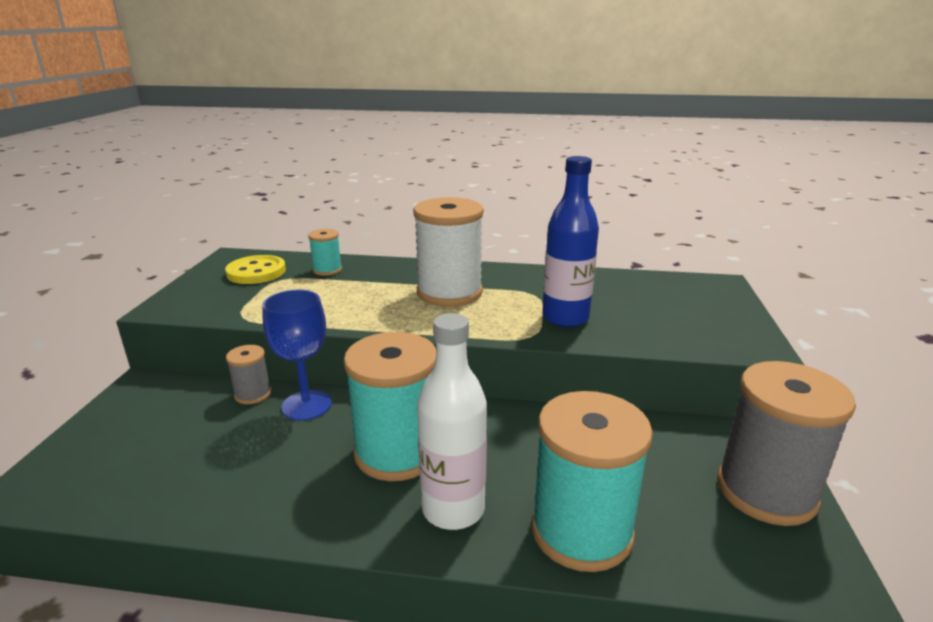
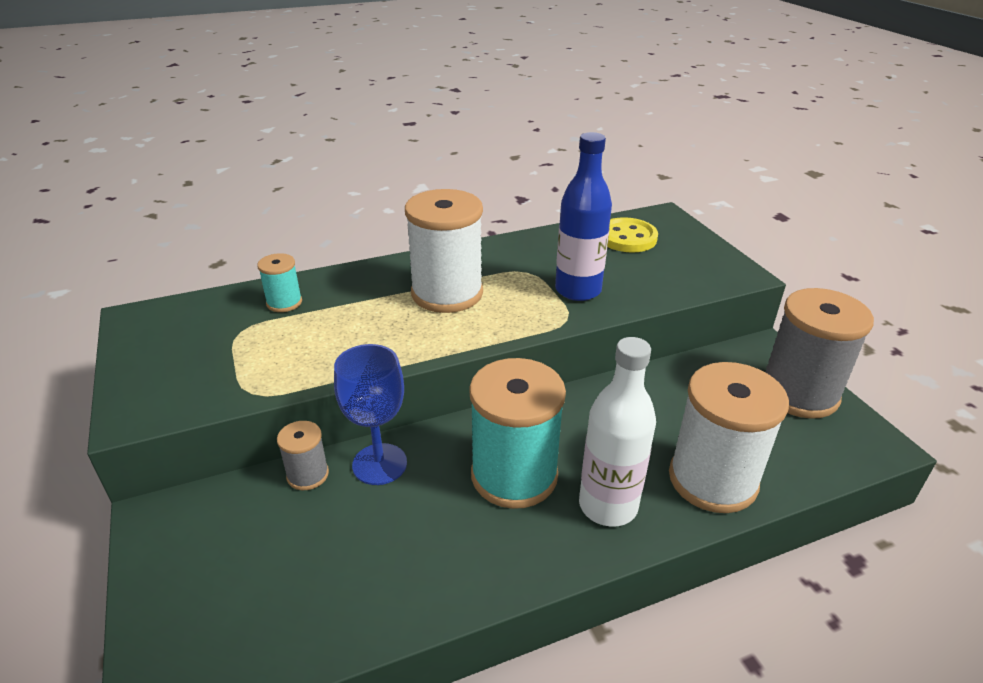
camera: 30 degrees left, 10 degrees up
(256, 272) = (198, 330): yellow button -> yellow button (627, 238)
(581, 531) = (712, 479): turquoise spool -> white spool

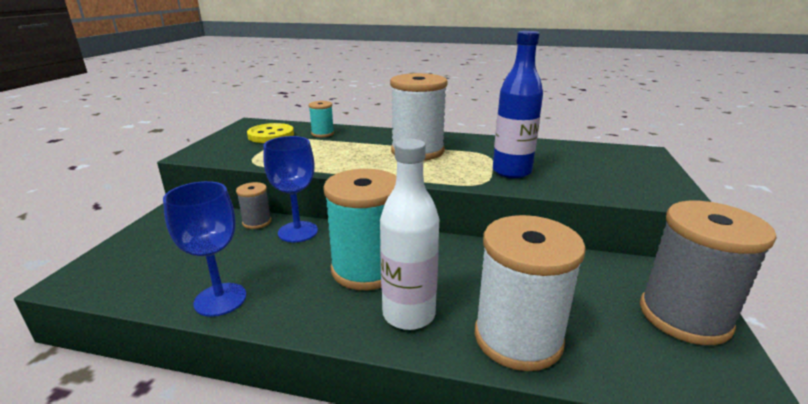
camera: 35 degrees right, 10 degrees down
(402, 599) = (220, 299): none -> blue goblet
(627, 238) = (593, 156): yellow button -> yellow button (271, 135)

